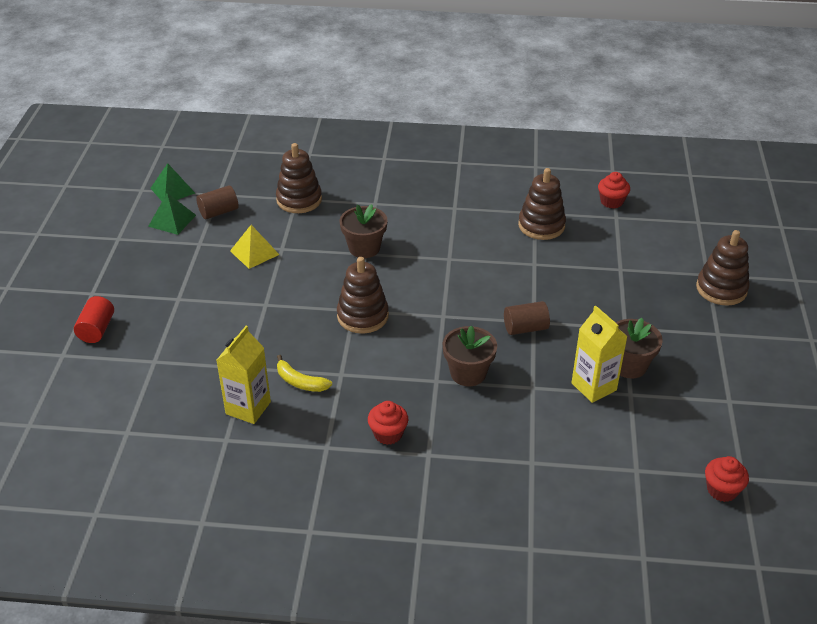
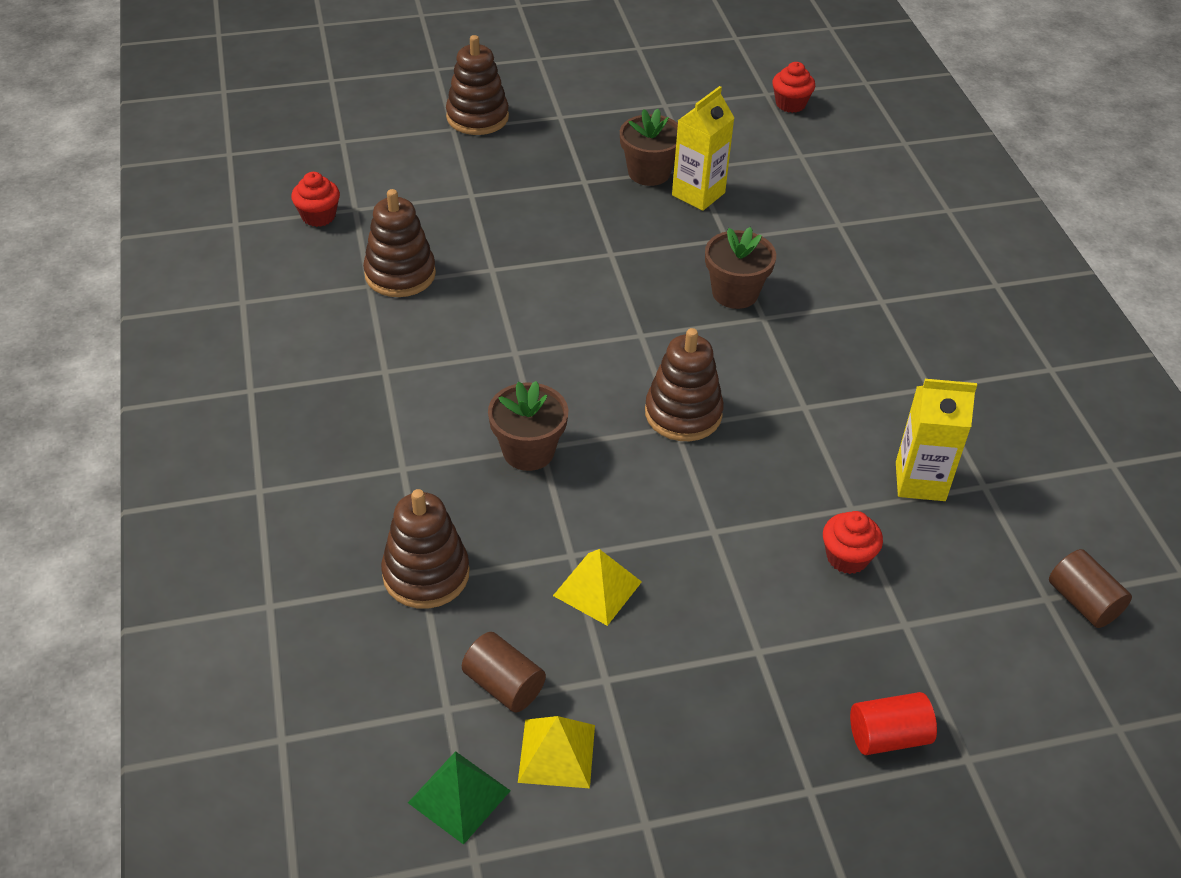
camera: 110 degrees left, 5 degrees up
(172, 220) = (556, 753): green pyramid -> yellow pyramid
(300, 382) = (843, 443): yellow banana -> none
(388, 434) = (874, 340): red cupcake -> red cupcake (847, 557)
(525, 328) = (627, 258): brown cylinder -> brown cylinder (1083, 602)

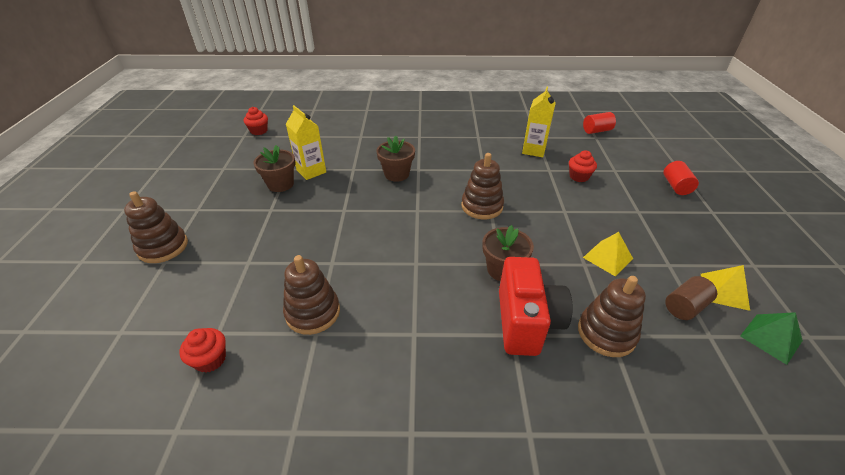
camera: 75 degrees left, 5 degrees down
(427, 482) = (526, 322): none -> red camera
(1083, 602) = (596, 131): brown cylinder -> red cylinder

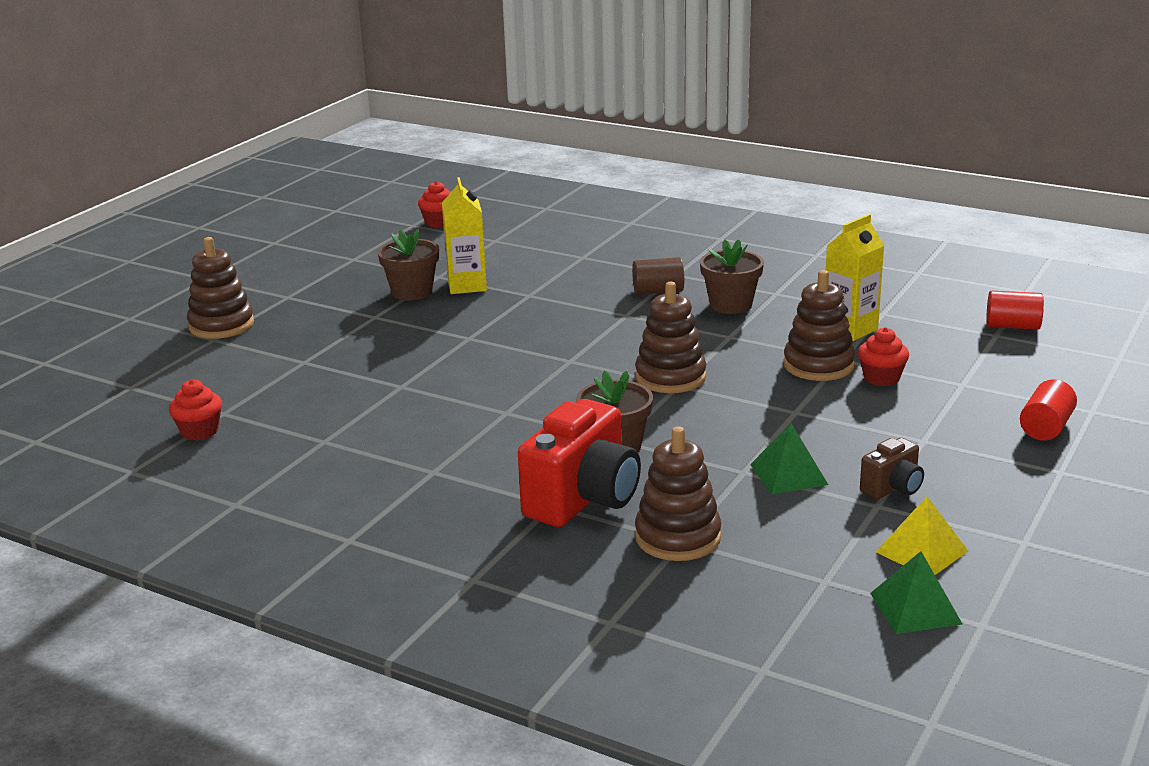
camera: 30 degrees right, 15 degrees down
(313, 312) = (336, 423): brown stacking toy -> brown stacking toy (818, 365)
(397, 174) = (586, 314): brown flower pot -> brown flower pot (730, 305)
(607, 258) = (788, 474): yellow pyramid -> green pyramid
(662, 249) = (893, 488): none -> brown camera
(685, 307) = (831, 547): brown cylinder -> brown cylinder (658, 291)

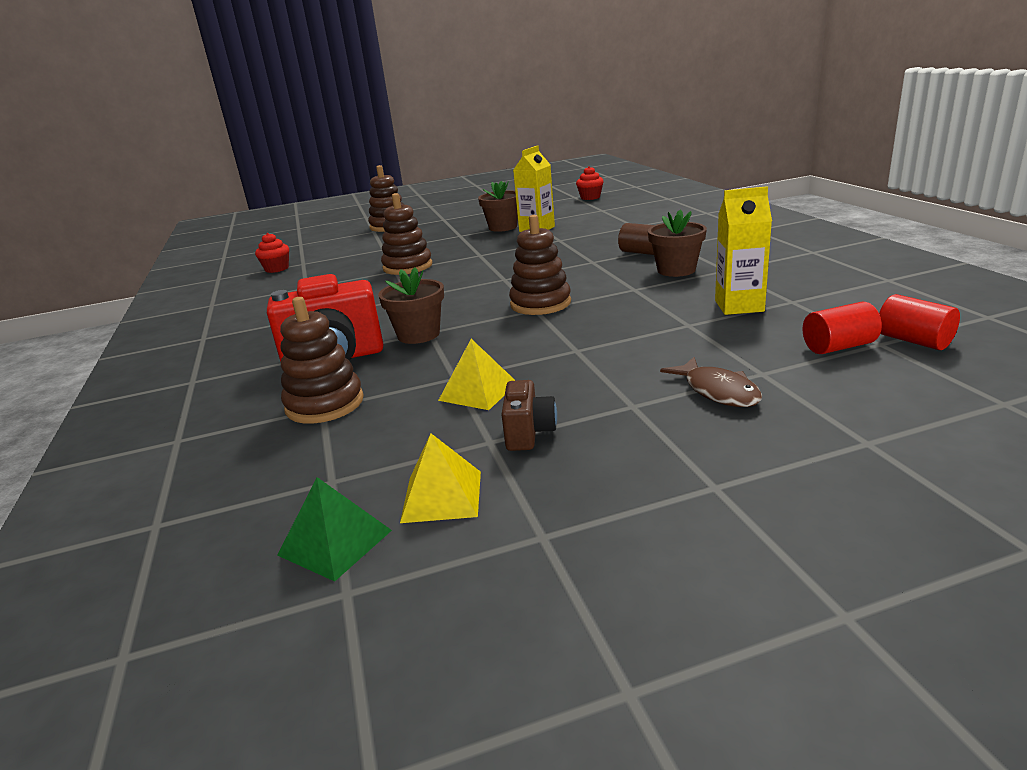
camera: 45 degrees right, 0 degrees up
(788, 474) = (478, 391): green pyramid -> yellow pyramid
(818, 365) = (660, 324): brown stacking toy -> brown stacking toy (407, 267)
(881, 378) = (694, 347): red cupcake -> none
(893, 488) = (529, 433): brown camera -> brown camera turned 90 degrees counterclockwise
(958, 408) = (718, 391): none -> brown fish
(1046, 427) = (779, 439): red cylinder -> red cylinder (838, 347)

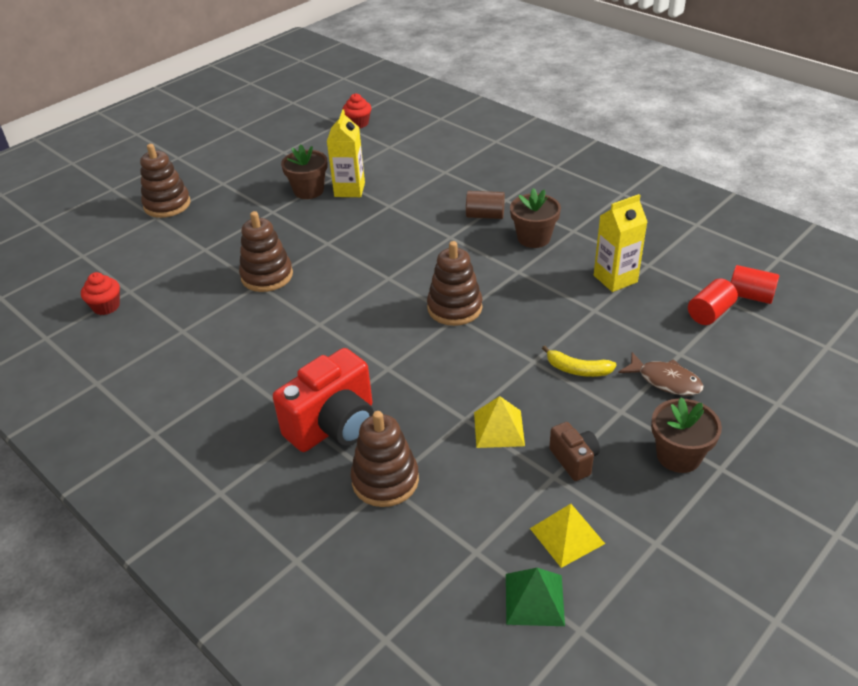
camera: 30 degrees left, 15 degrees up
(418, 335) = (382, 374): brown flower pot -> brown flower pot (678, 455)
(617, 364) = (577, 369): none -> yellow banana

